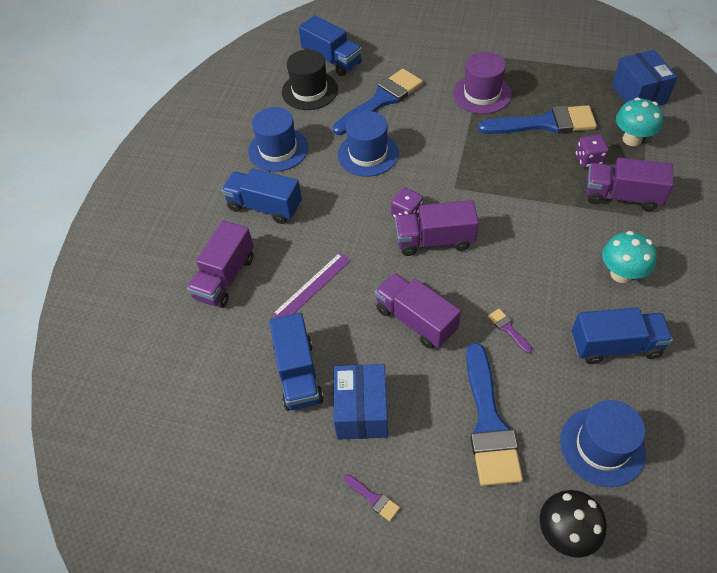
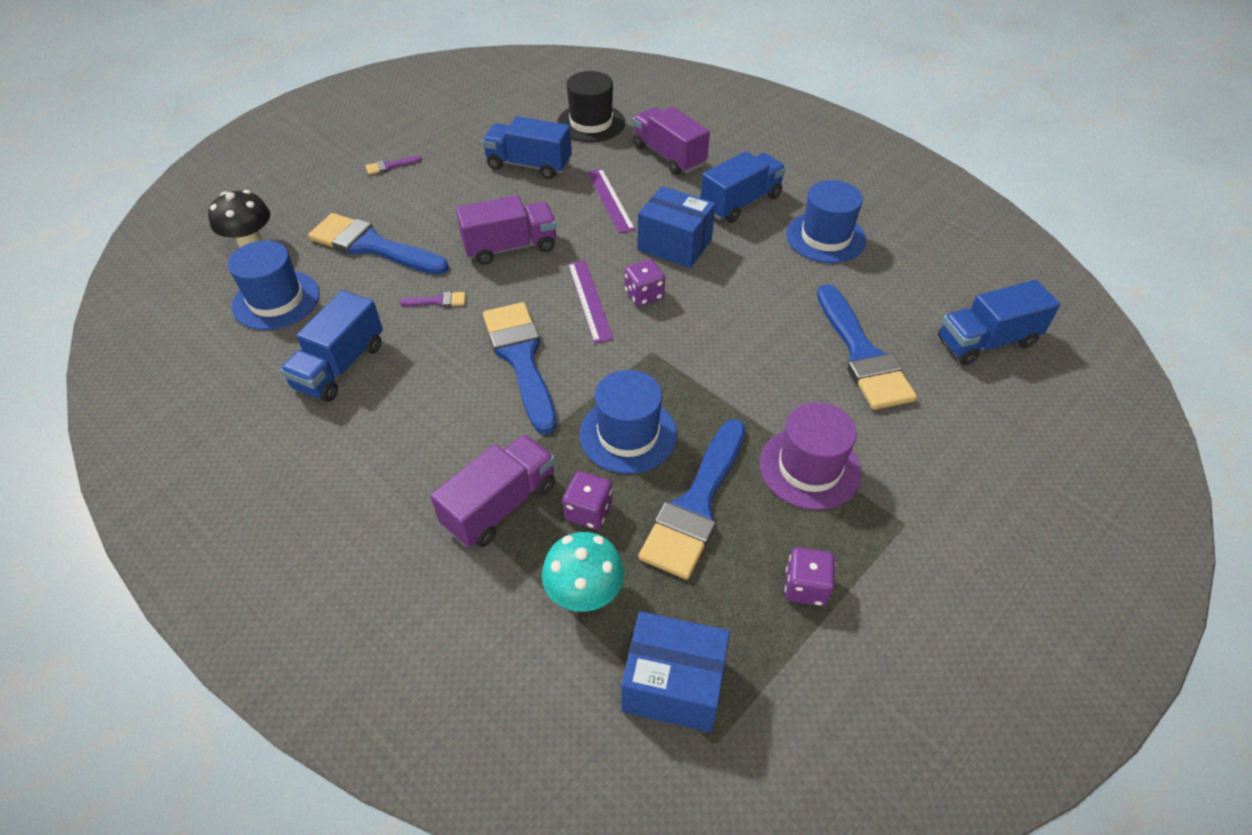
camera: 115 degrees right, 5 degrees down
(309, 91) = (924, 297): black hat -> black hat (591, 123)
(362, 411) = (460, 185): blue box -> blue box (674, 245)
(368, 154) = (765, 303): blue hat -> blue hat (628, 434)
(435, 240) = (590, 300): purple truck -> purple ruler
(517, 247) = (521, 359): none -> blue brush
(551, 73) = (806, 587): none -> purple dice
(621, 274) = (403, 426): turquoise mushroom -> none

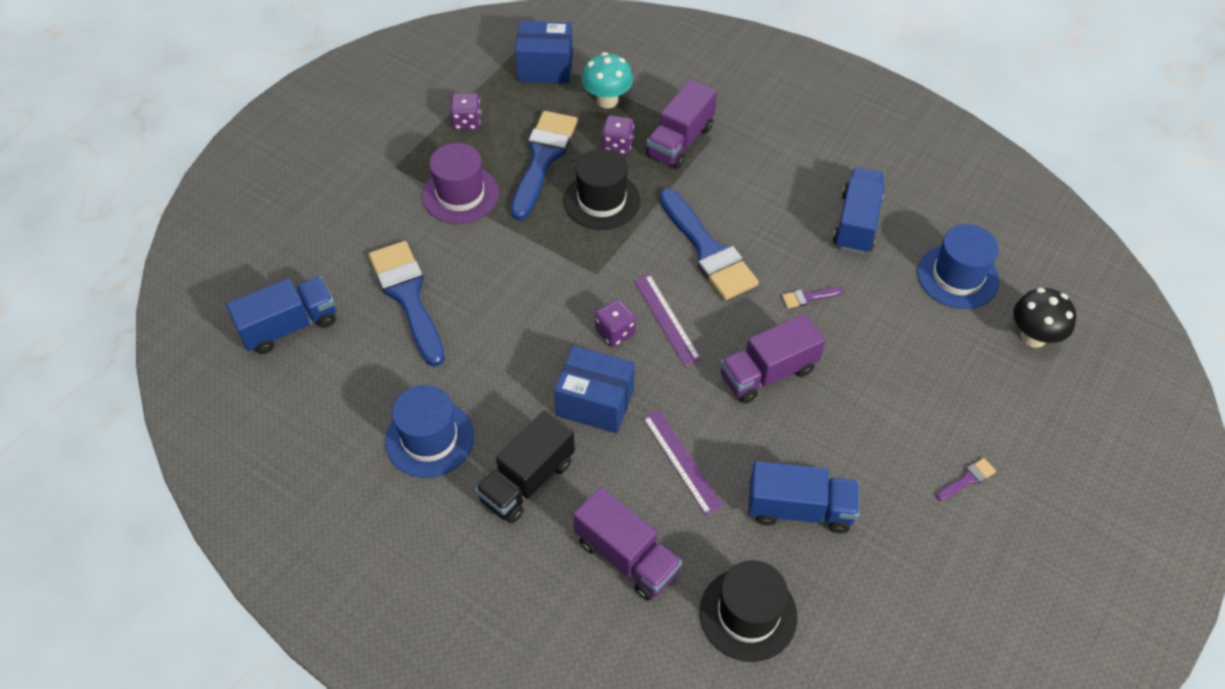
camera: 170 degrees right, 5 degrees up
(372, 246) = (910, 353): blue brush -> none
(628, 434) = (601, 200): blue hat -> black hat
(740, 202) = (527, 481): blue truck -> black truck

